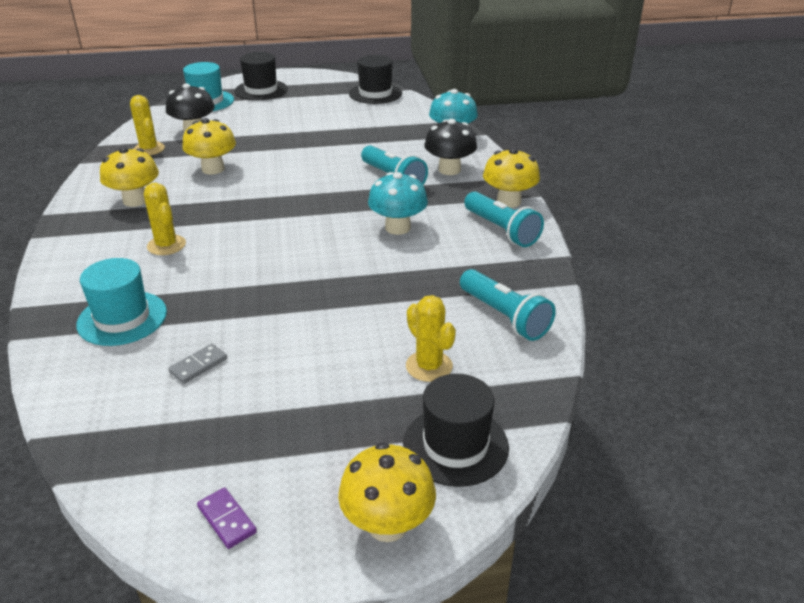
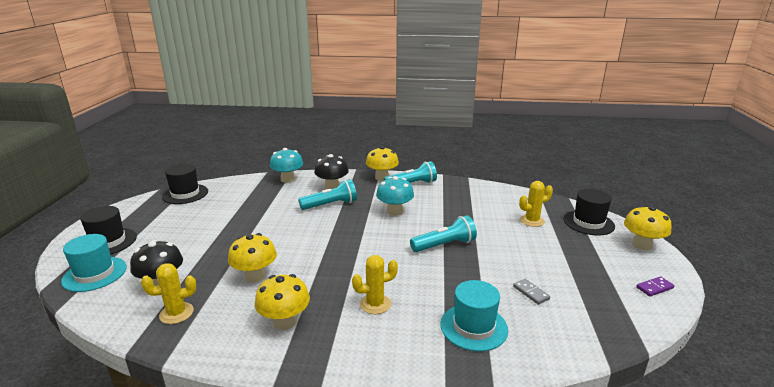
camera: 75 degrees left, 10 degrees down
(505, 317) = (493, 197): turquoise flashlight -> turquoise flashlight (444, 245)

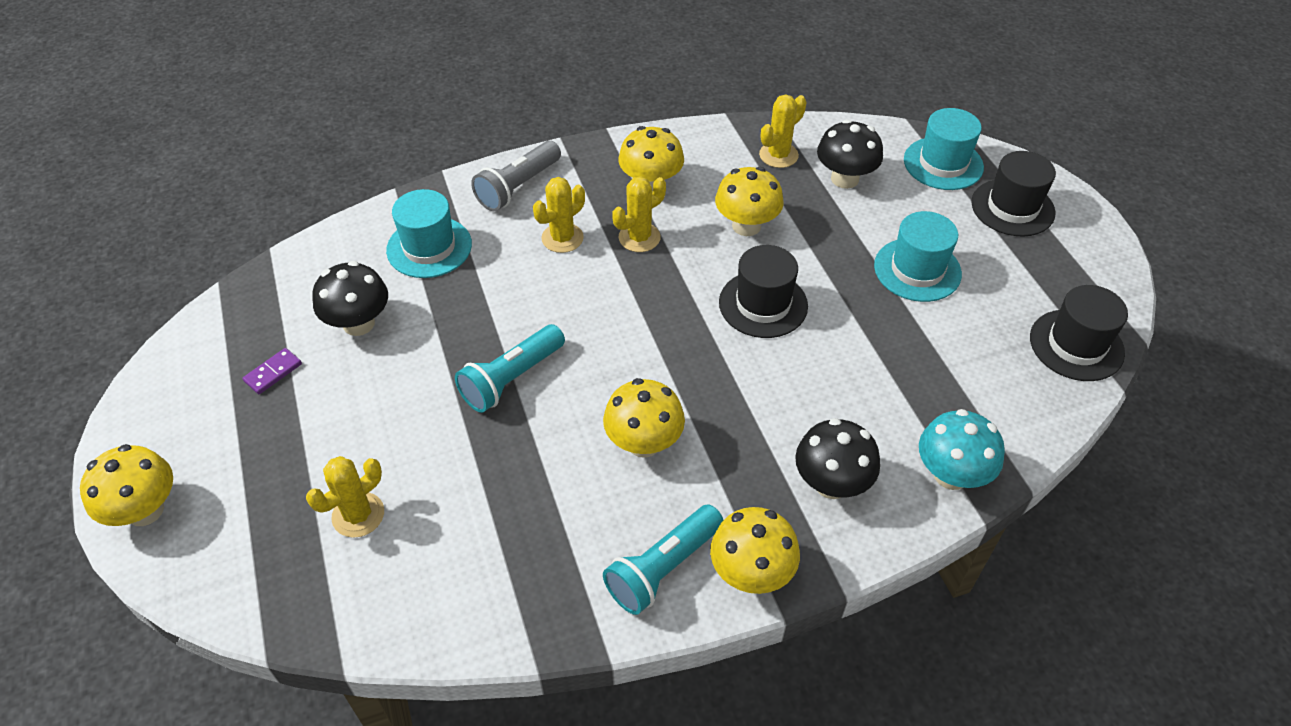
camera: 155 degrees right, 25 degrees up
(200, 232) = (917, 270): none -> turquoise hat
(325, 289) = (639, 237): none -> yellow cactus
(331, 205) = (780, 417): turquoise flashlight -> none
(385, 353) = (518, 187): none -> grey flashlight
(395, 211) = (644, 443): turquoise mushroom -> yellow mushroom
(531, 293) = (359, 323): grey domino -> black mushroom
(588, 223) = (236, 553): black hat -> black hat (763, 304)
(654, 288) = (166, 396): purple domino -> purple domino (273, 372)

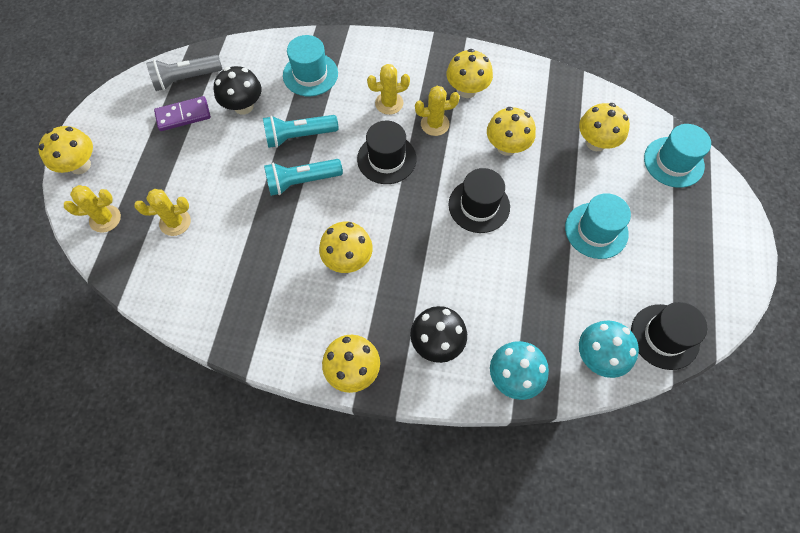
camera: 30 degrees right, 15 degrees up
(273, 372) = (183, 115): purple domino -> purple domino, size x1.59
(518, 187) = (385, 56): grey flashlight -> grey flashlight (186, 79)
(663, 568) = (307, 340): turquoise flashlight -> turquoise flashlight (299, 136)
(778, 155) = (563, 105): yellow cactus -> yellow cactus (105, 219)
(844, 179) = (596, 142): black mushroom -> yellow mushroom
(1012, 208) = (698, 217): black hat -> black hat (386, 159)
(1025, 402) = (598, 356): none -> turquoise mushroom

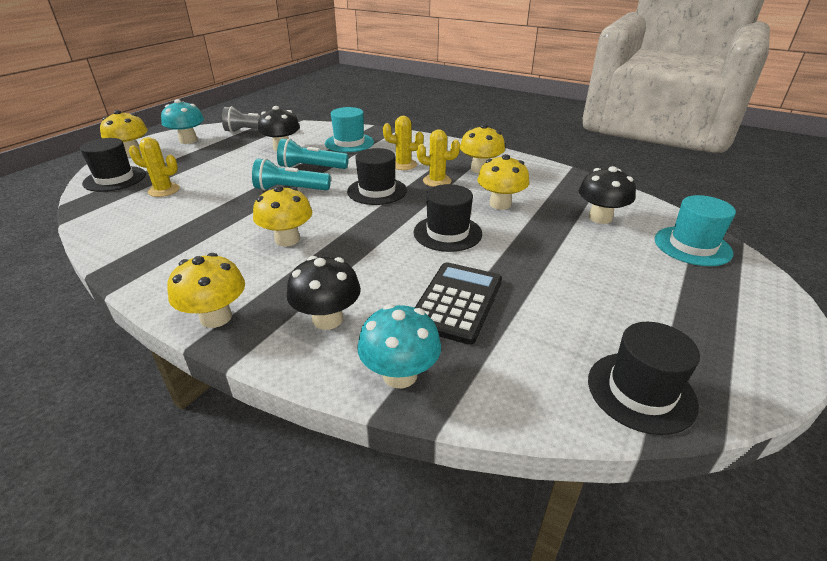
camera: 20 degrees right, 30 degrees down
(105, 219) = (115, 179): yellow cactus -> black hat
(183, 115) = (232, 145): purple domino -> none
(521, 291) = (456, 302): none -> black calculator
(596, 142) = (600, 218): yellow mushroom -> black mushroom
(596, 230) = (575, 276): turquoise hat -> none
(598, 356) = (530, 386): turquoise mushroom -> turquoise mushroom (188, 140)

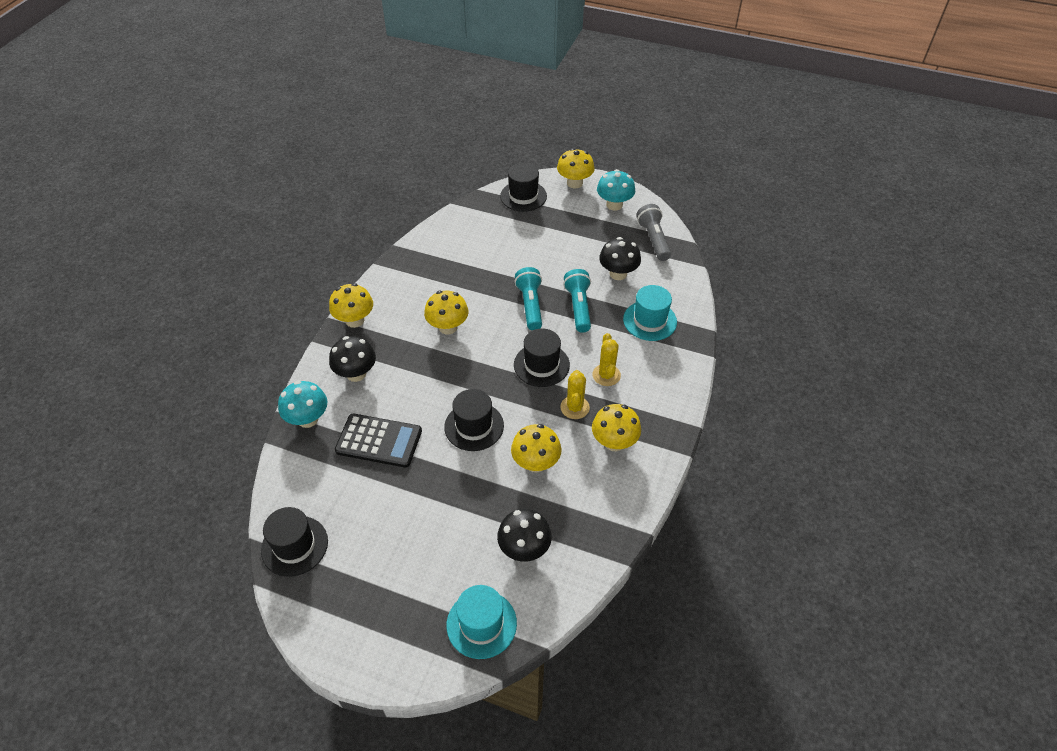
camera: 80 degrees right, 15 degrees up
(164, 190) = (510, 231): yellow cactus -> none

